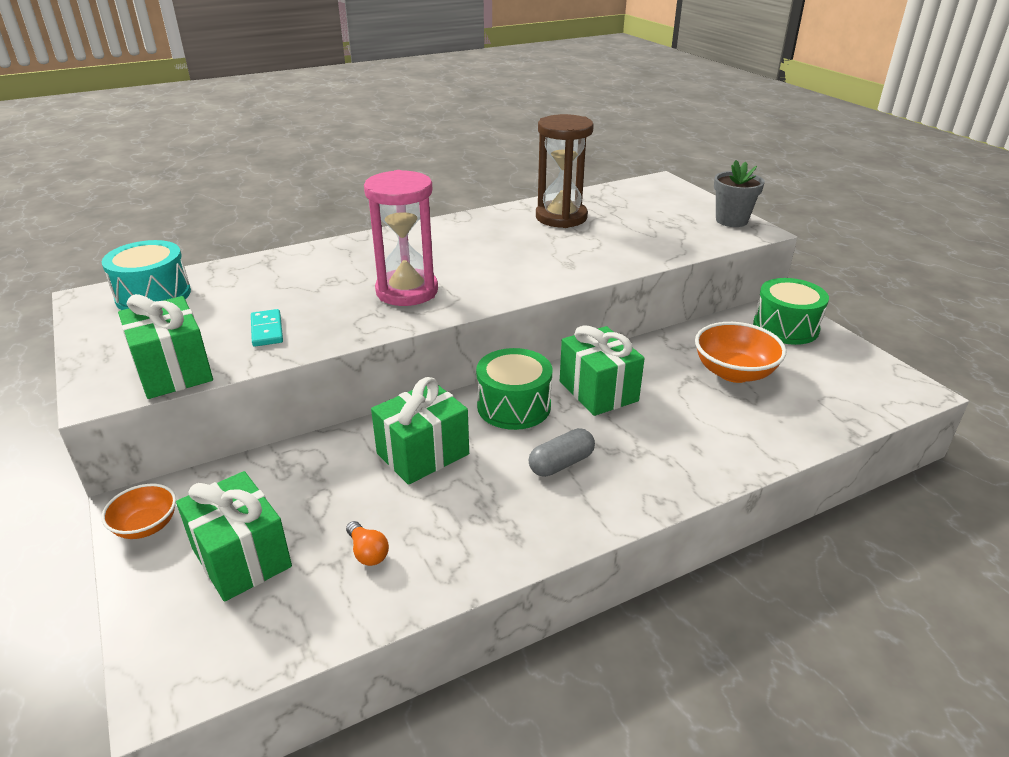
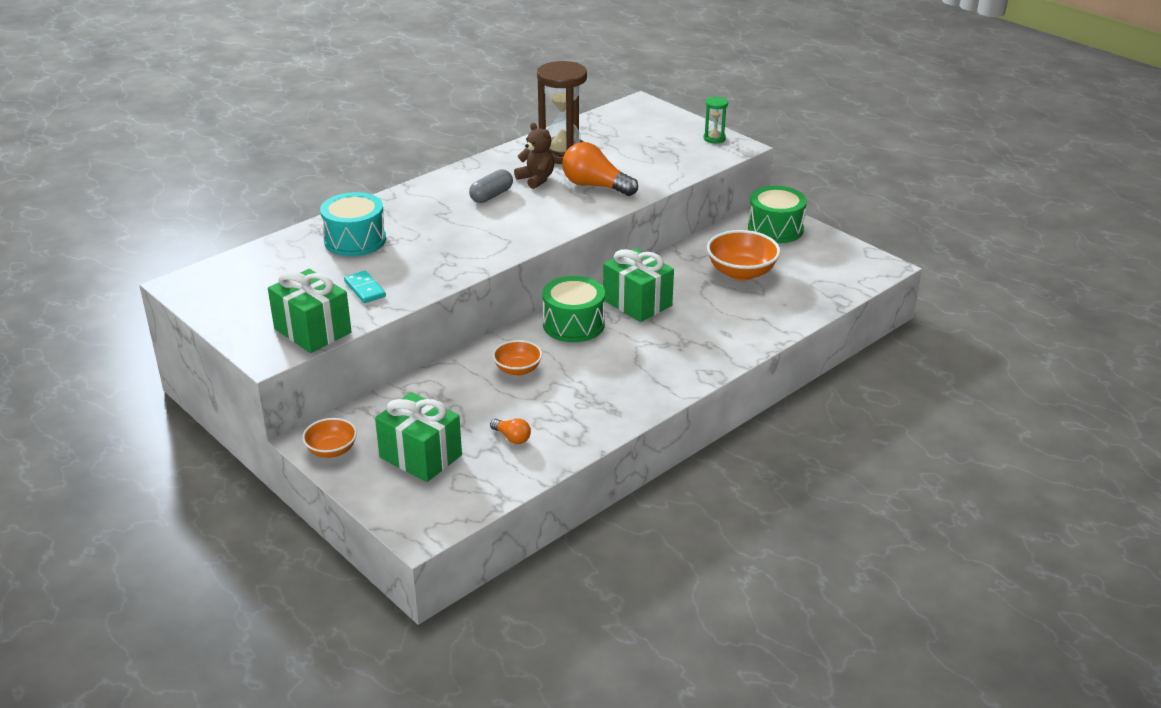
camera: 15 degrees left, 0 degrees up
(153, 295) = (238, 274): turquoise drum -> turquoise drum (355, 240)
(407, 291) = (462, 241): pink hourglass -> none
(423, 454) = (517, 369): green gift -> orange bowl
(521, 238) = (536, 179): none -> brown teddy bear
(561, 463) = (628, 359): grey capsule -> grey capsule (491, 195)
(582, 252) = (595, 186): none -> orange light bulb
(731, 220) = (714, 138): grey flower pot -> green hourglass

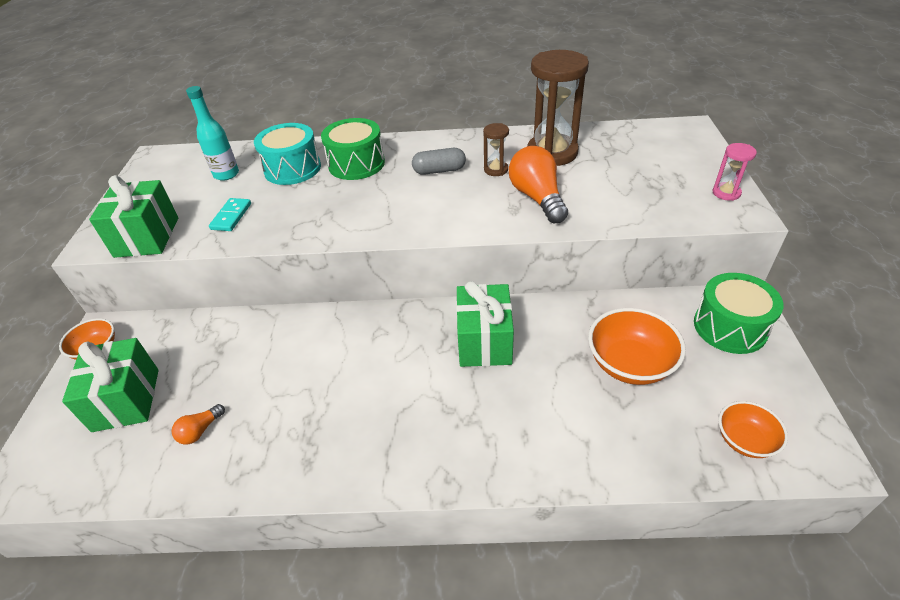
camera: 45 degrees right, 10 degrees up
(296, 267) = (226, 174): none -> turquoise bottle
(512, 438) = (200, 431): orange light bulb -> orange light bulb turned 45 degrees clockwise
(517, 369) = (302, 355): orange bowl -> orange bowl (745, 440)
(536, 179) = (496, 170): brown teddy bear -> brown hourglass
(573, 324) = (403, 333): green drum -> green drum (356, 164)
(714, 138) = (726, 193): green hourglass -> pink hourglass

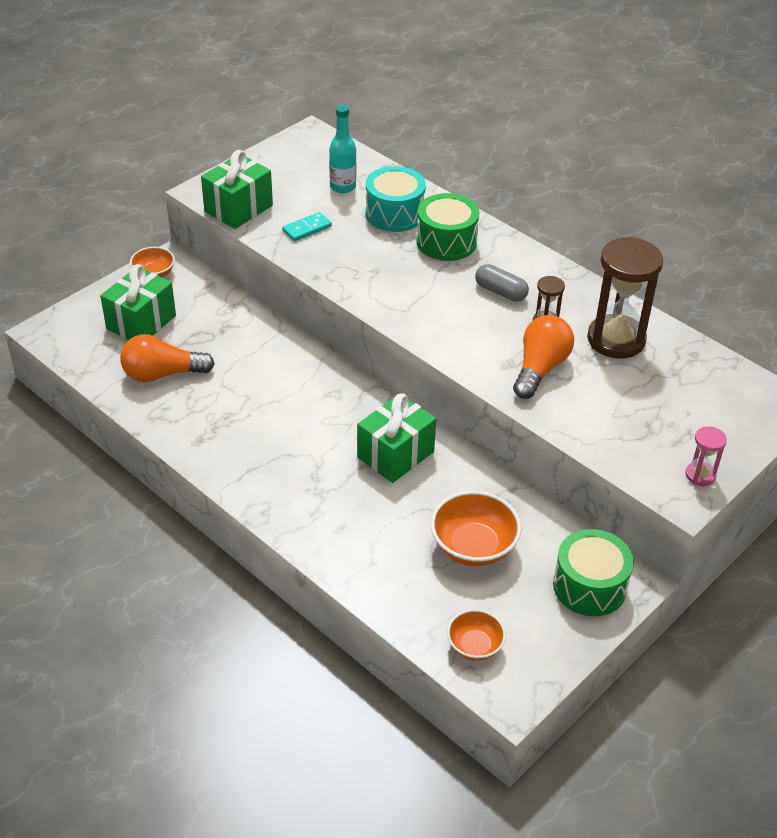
camera: 40 degrees right, 0 degrees up
(200, 431) = (162, 374): orange light bulb -> orange light bulb, size x2.03

